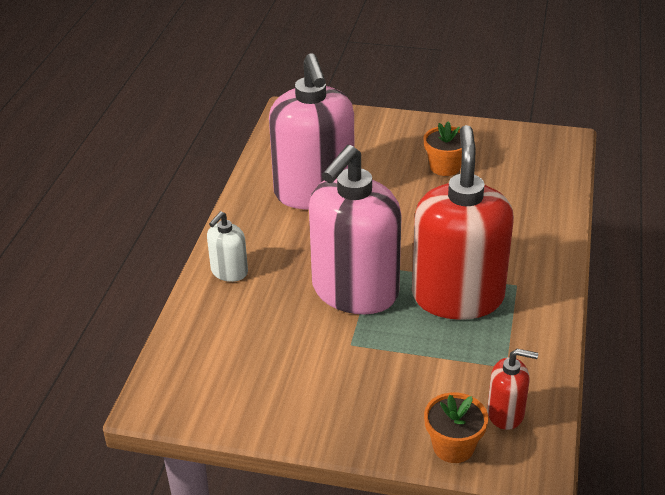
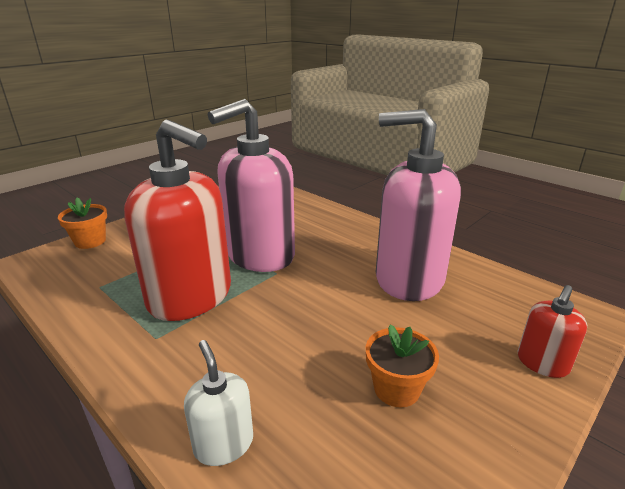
camera: 120 degrees right, 10 degrees down
(229, 272) = (336, 220): white soap dispenser -> white soap dispenser (223, 444)
(354, 291) = (260, 255): pink soap dispenser -> pink soap dispenser turned 105 degrees counterclockwise
(506, 413) = (72, 268): red soap dispenser -> red soap dispenser (542, 363)

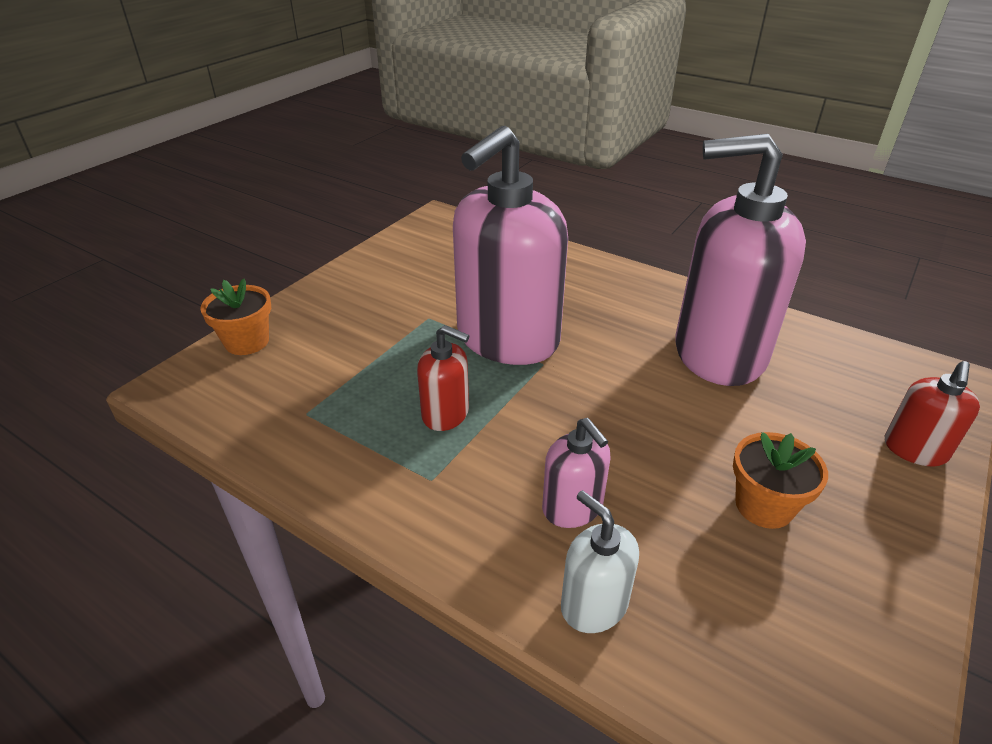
camera: 10 degrees left, 10 degrees up
(191, 297) = (446, 414): red soap dispenser -> red soap dispenser, size x0.45
(245, 370) = (572, 508): none -> pink soap dispenser

